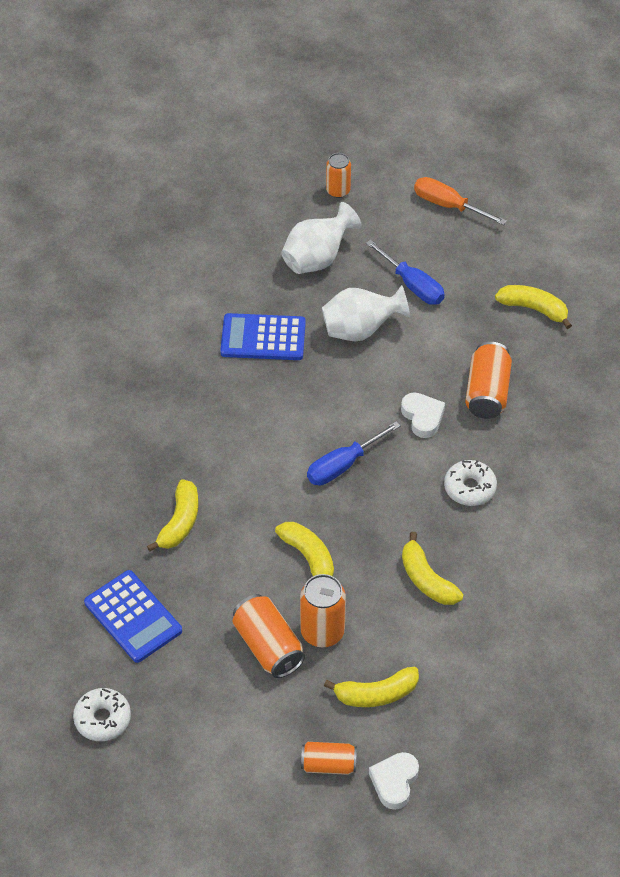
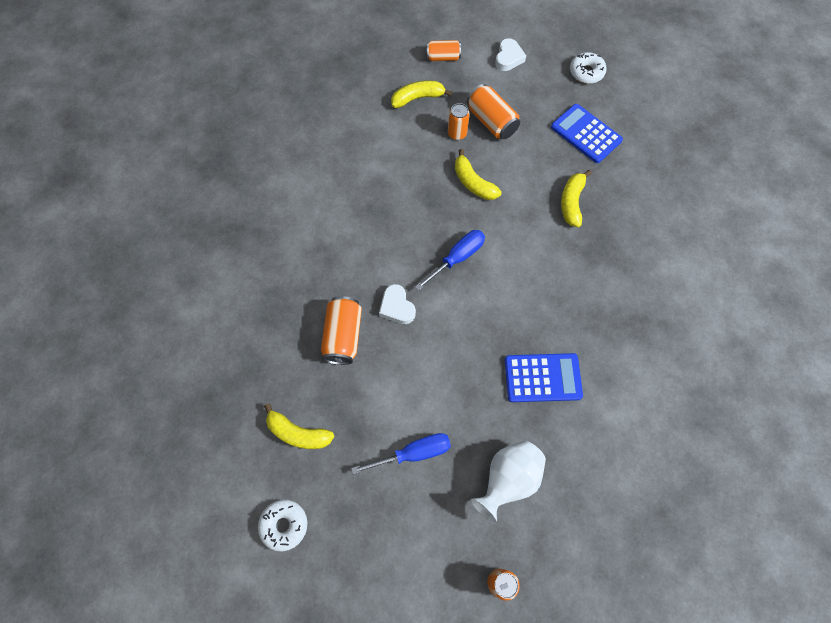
camera: 175 degrees right, 15 degrees up
(322, 631) = (457, 133): orange can -> orange can, size x0.66
(360, 330) = (457, 394): white vase -> none
(394, 782) = (402, 51): white heart -> white heart (508, 58)
(412, 285) = (413, 453): blue screwdriver -> blue screwdriver turned 120 degrees clockwise
(427, 579) = (388, 173): yellow banana -> none
(448, 206) = (380, 570): orange screwdriver -> none
(469, 488) = (358, 246): white donut -> white donut (284, 525)

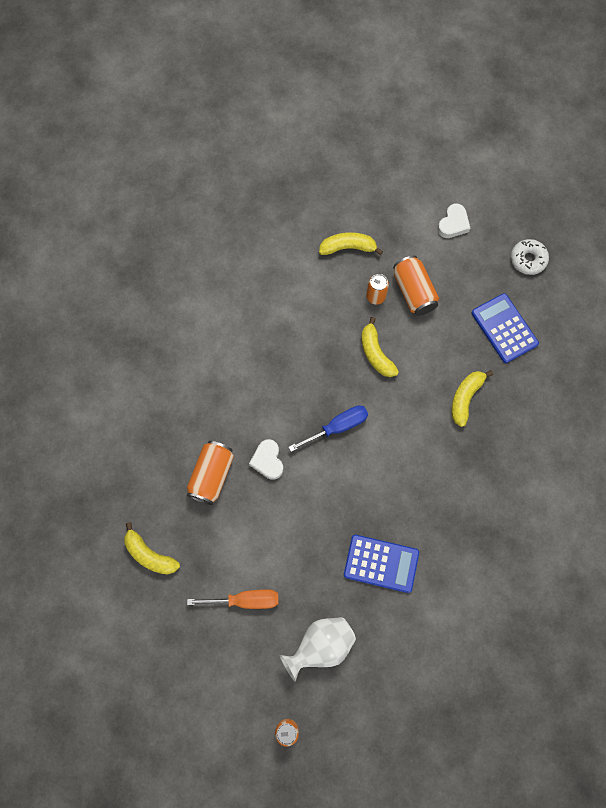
camera: 15 degrees right, 5 degrees up
(284, 525) = (118, 631): white donut -> none
(413, 453) = (245, 600): blue screwdriver -> orange screwdriver
(443, 57) = (387, 207): orange can -> none

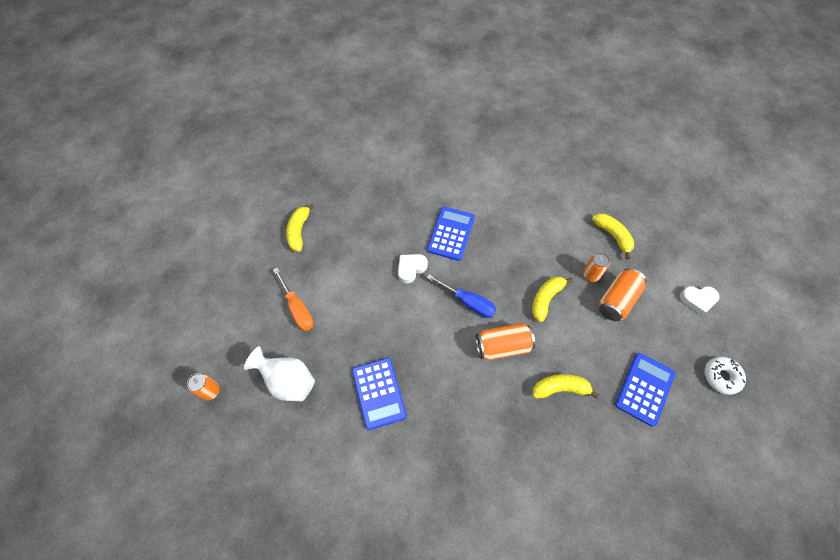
camera: 60 degrees right, 10 degrees down
(211, 475) = (377, 239): orange can -> orange can (502, 346)
(251, 397) = (451, 234): none -> blue calculator

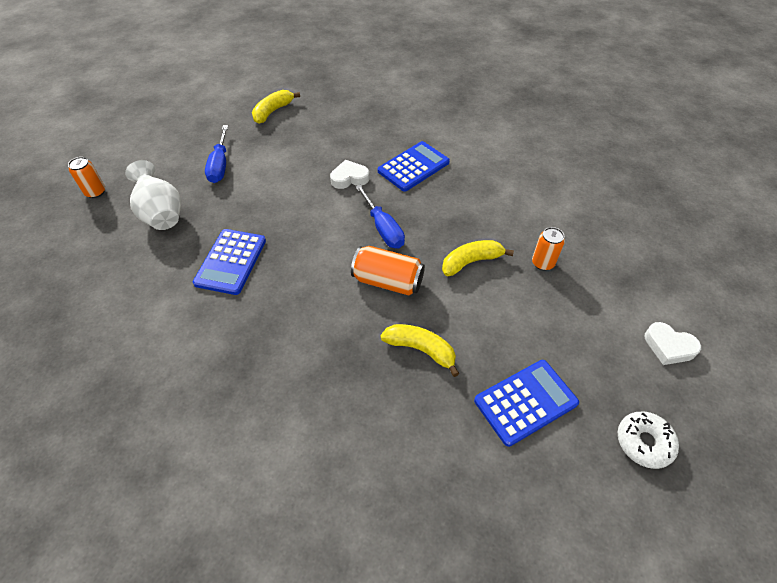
camera: 30 degrees right, 10 degrees down
(297, 308) = (220, 165): orange screwdriver -> blue screwdriver
(613, 236) = (598, 239): yellow banana -> none
(617, 300) = (557, 300): orange can -> none

